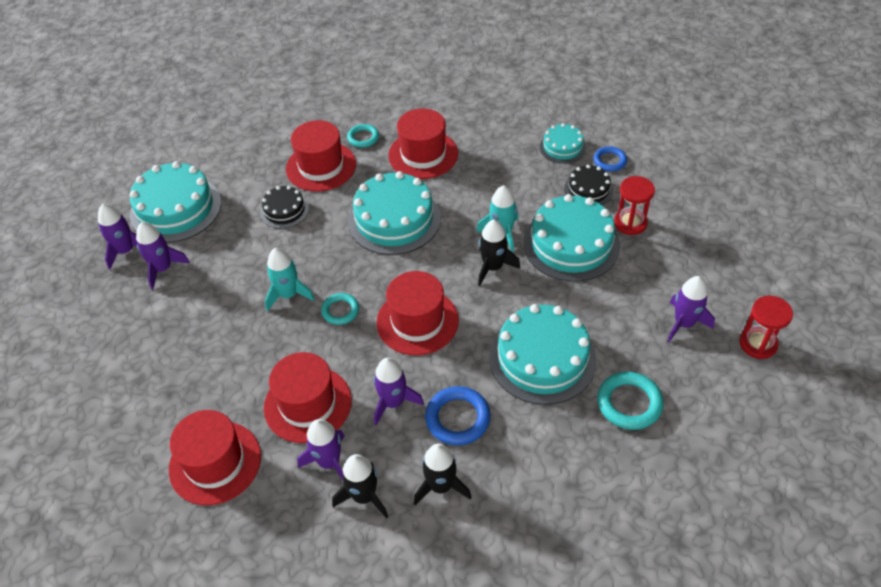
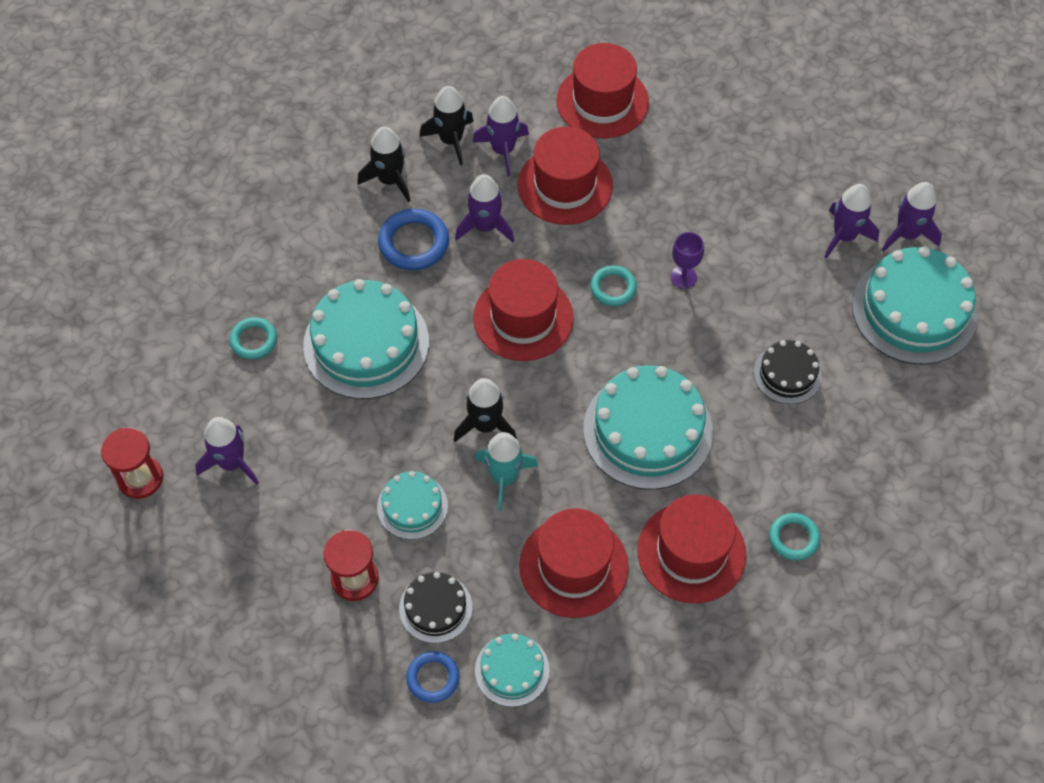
camera: 145 degrees right, 10 degrees up
(288, 294) = (683, 277): turquoise rocket -> purple goblet
(321, 166) = (805, 461): red hat -> red hat (573, 566)
(571, 244) = (412, 506): turquoise cake -> turquoise cake, size x0.53
(629, 403) = (253, 340): turquoise ring -> turquoise ring, size x0.64

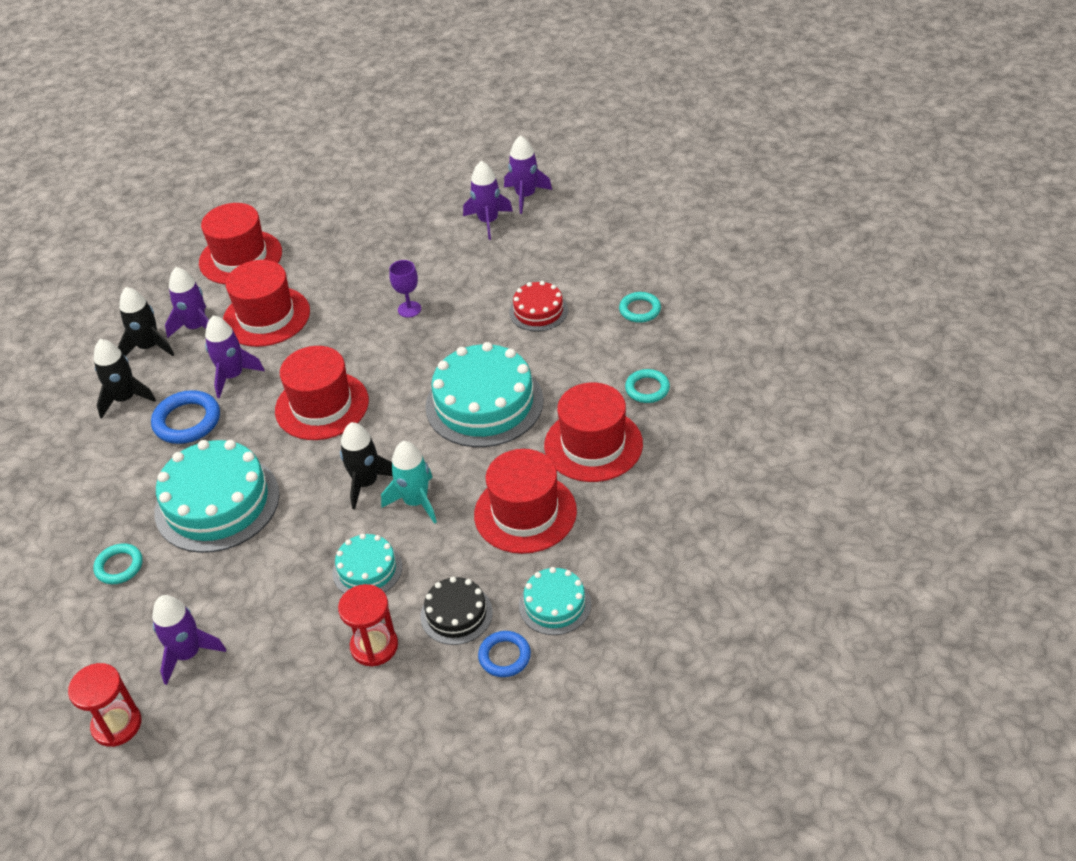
camera: 40 degrees left, 15 degrees down
(613, 288) = (367, 347): turquoise ring -> turquoise ring (640, 310)
(787, 374) = (538, 311): black cake -> red cake
(914, 310) = (576, 228): turquoise cake -> none

